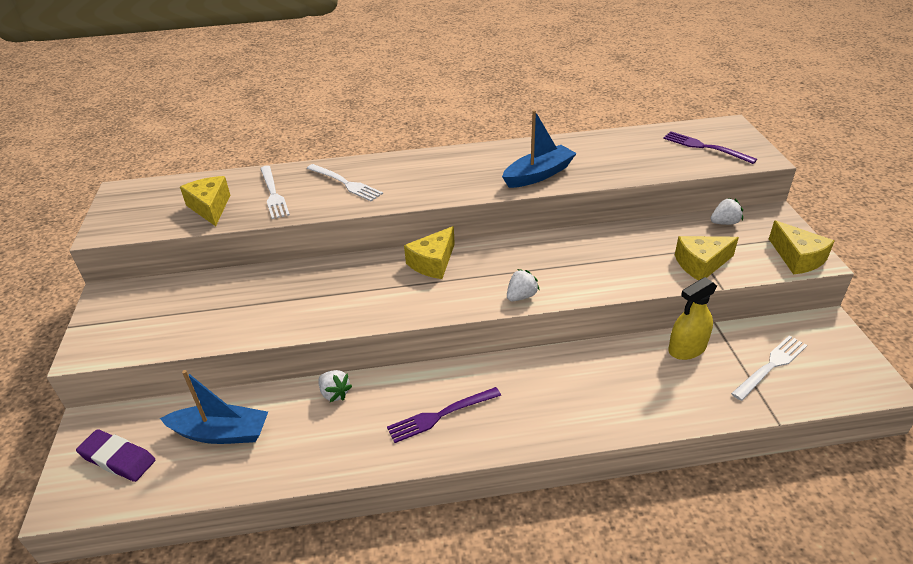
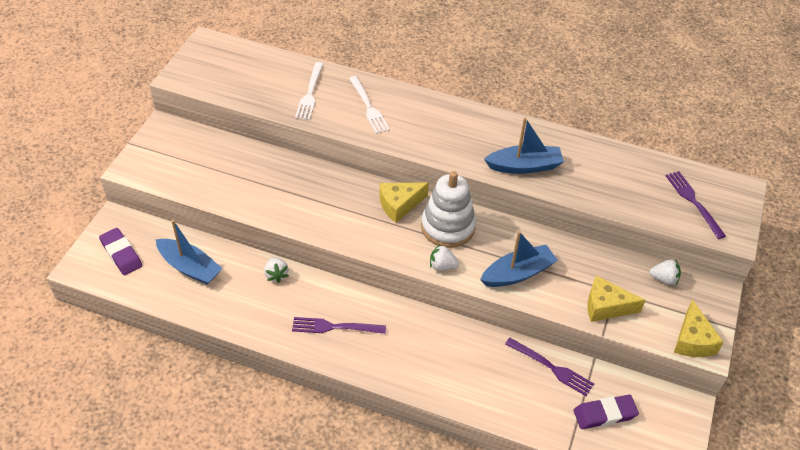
camera: 25 degrees right, 10 degrees up
(210, 207) = (259, 87): yellow cheese -> none
(497, 261) = (448, 227): none -> white stacking toy
(521, 296) = (442, 266): white strawberry -> white strawberry turned 150 degrees counterclockwise
(598, 272) = (518, 273): none -> blue boat
(687, 348) = (552, 368): yellow spray bottle -> purple fork
(771, 365) = (604, 414): white fork -> purple eraser

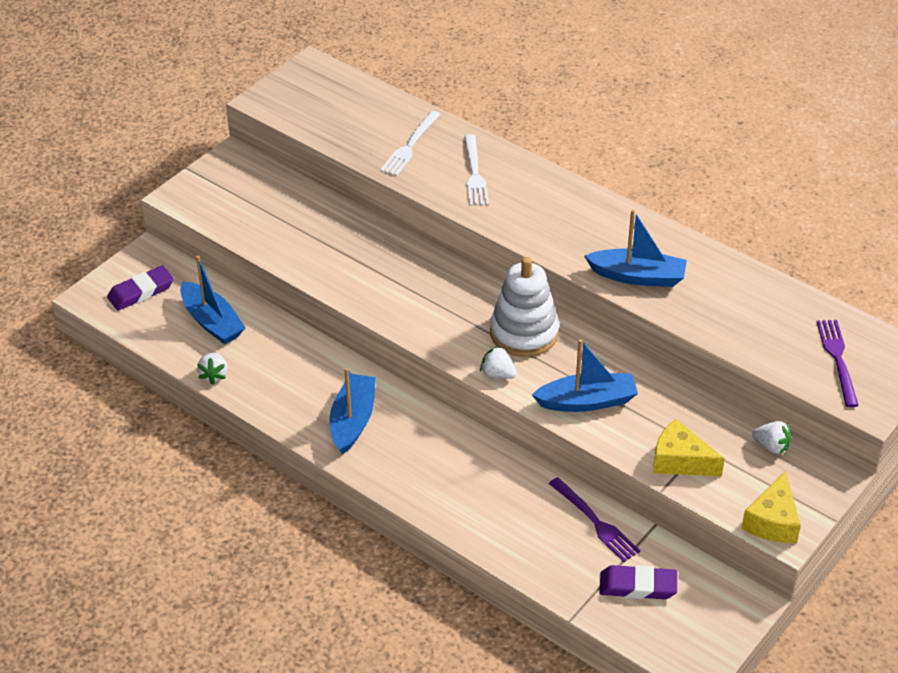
camera: 20 degrees right, 5 degrees down
(121, 254) = (141, 292): purple eraser -> purple eraser turned 75 degrees clockwise
(276, 275) = (308, 350): white strawberry -> white strawberry (214, 375)
(334, 327) = (353, 420): purple fork -> blue boat
(399, 205) = (476, 297): yellow cheese -> none

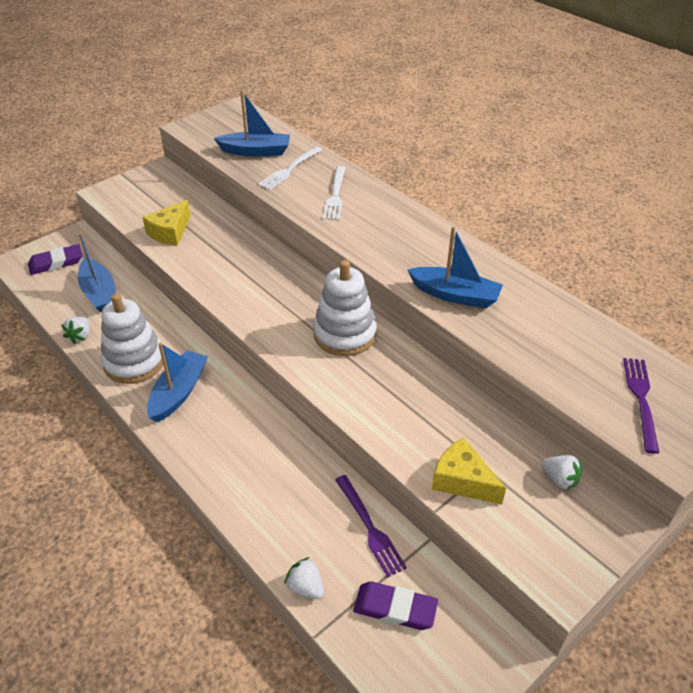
camera: 10 degrees right, 0 degrees up
(289, 395) = (134, 362): none -> white stacking toy
(498, 374) = (309, 368): white strawberry -> white strawberry (305, 587)
(587, 401) = (384, 406): blue boat -> blue boat (256, 151)
(773, 521) = (548, 566): yellow cheese -> yellow cheese (170, 232)

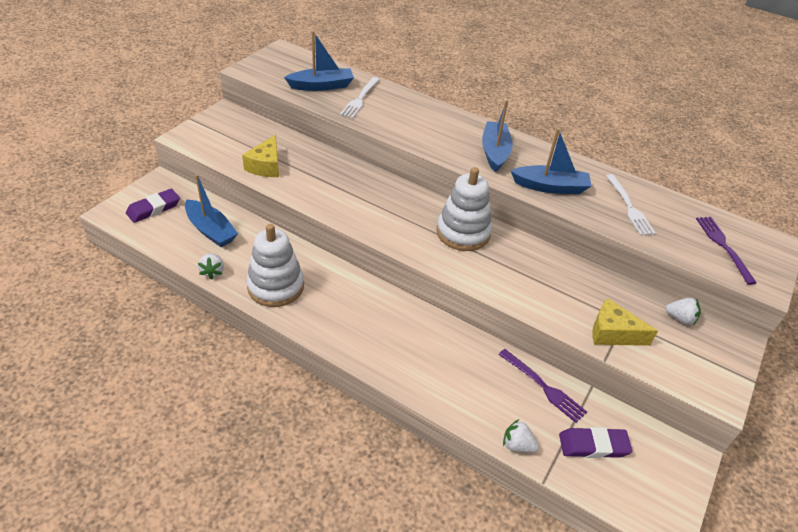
camera: 20 degrees left, 0 degrees up
(179, 392) = (329, 306): blue boat -> blue boat (494, 152)
(335, 195) = (411, 117): white fork -> white fork (629, 207)

